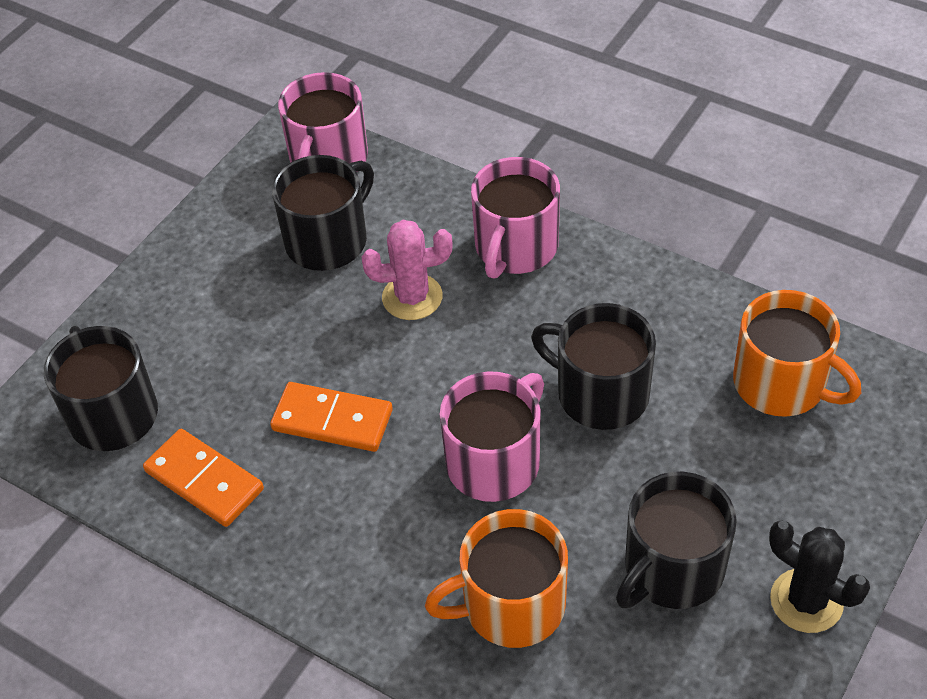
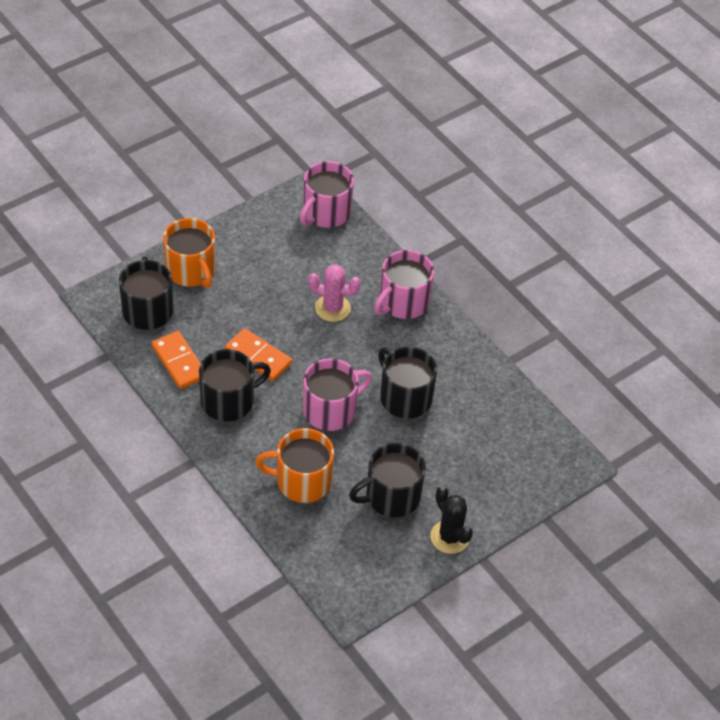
camera: 15 degrees right, 0 degrees up
(328, 240) = (303, 259): black mug -> black mug (229, 401)
(781, 384) = (504, 429): orange mug -> orange mug (191, 270)

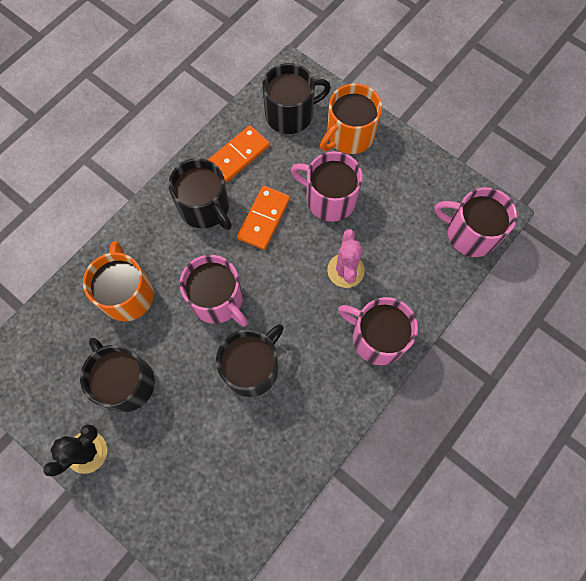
camera: 80 degrees right, 20 degrees up
(255, 302) = (329, 198): none -> pink mug

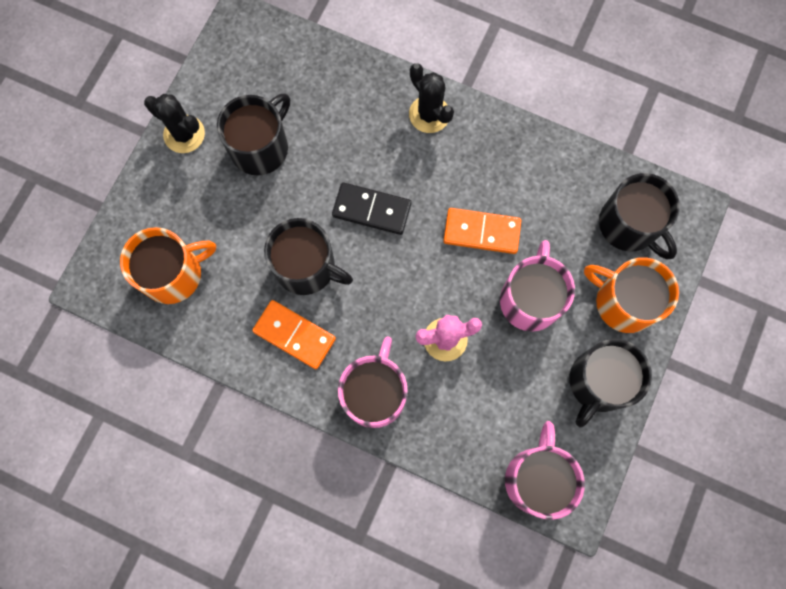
camera: 75 degrees right, 5 degrees up
(127, 294) = (353, 117): orange mug -> orange mug (173, 274)
(148, 231) = (429, 114): none -> black cactus
(205, 208) = (476, 165): black mug -> black mug (598, 382)
(217, 300) = (371, 210): pink mug -> black domino
(238, 155) = (553, 181): orange domino -> orange domino (294, 335)

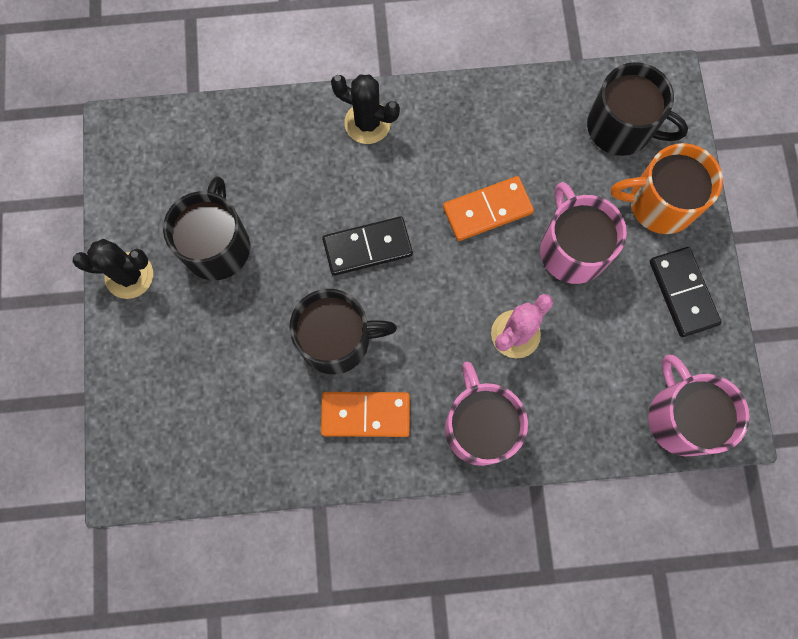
camera: 30 degrees left, 0 degrees up
(173, 274) = (204, 423): orange mug -> none
(598, 382) = (682, 293): black mug -> black domino

